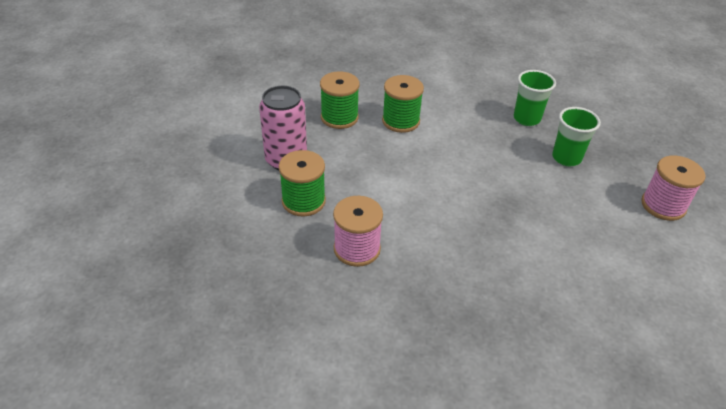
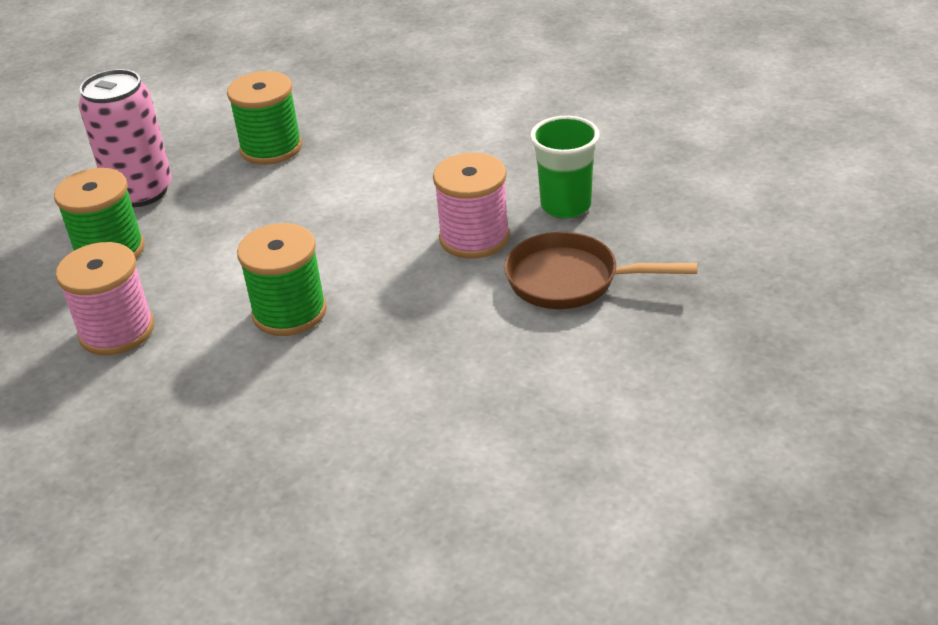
camera: 30 degrees right, 5 degrees down
(400, 121) = (356, 170): green spool -> green spool (289, 312)
(566, 158) = (570, 280): green cup -> brown pan
(663, 205) = (666, 394): pink spool -> pink spool (474, 238)

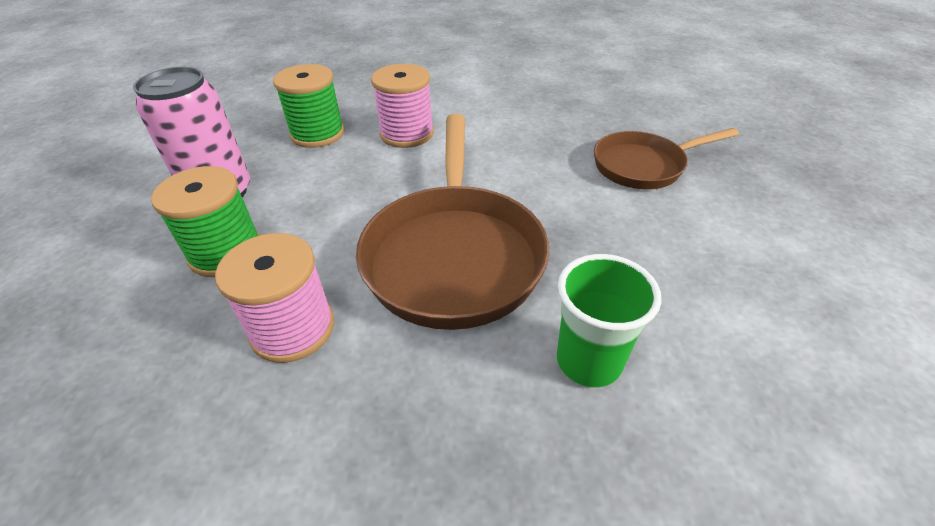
camera: 30 degrees left, 5 degrees up
(289, 312) = (454, 254): green spool -> brown pan
(474, 238) = (543, 156): pink spool -> pink spool (407, 134)
(565, 206) = (582, 120): green cup -> green cup (588, 361)

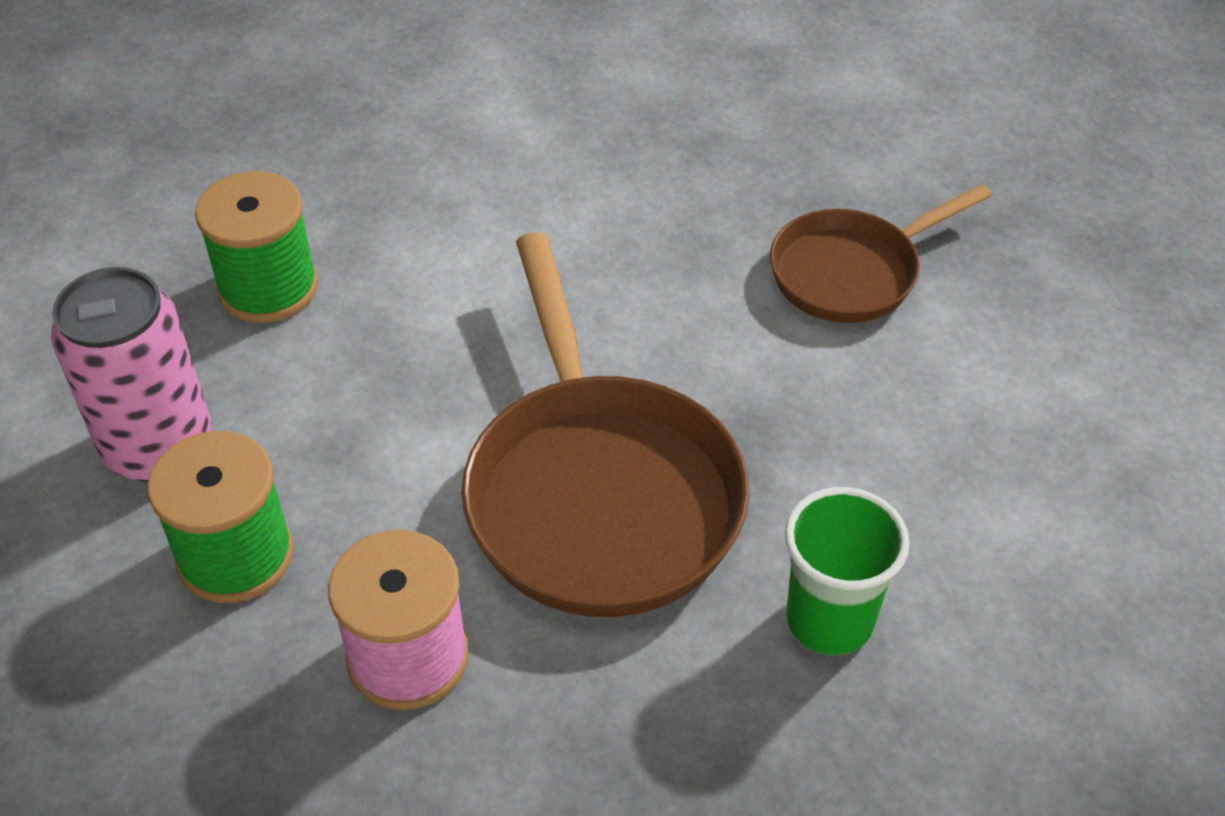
camera: 15 degrees left, 5 degrees up
(407, 134) = (434, 262): pink spool -> none

